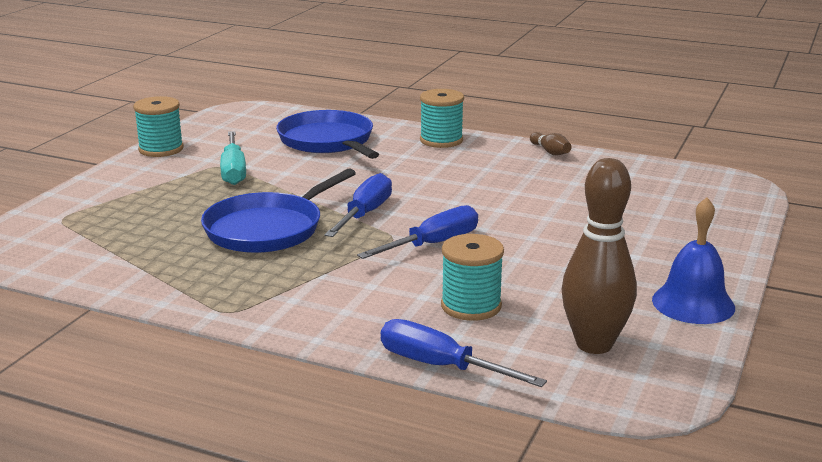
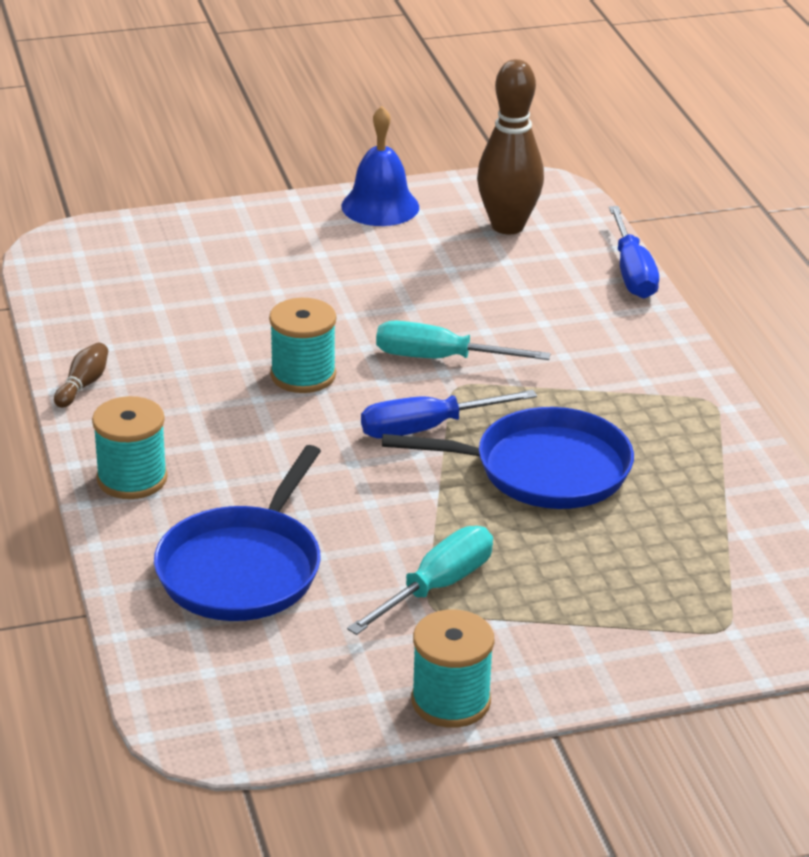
camera: 130 degrees left, 10 degrees up
(433, 244) = (439, 358): blue screwdriver -> turquoise screwdriver
(471, 306) = (527, 294): turquoise spool -> turquoise spool (303, 375)

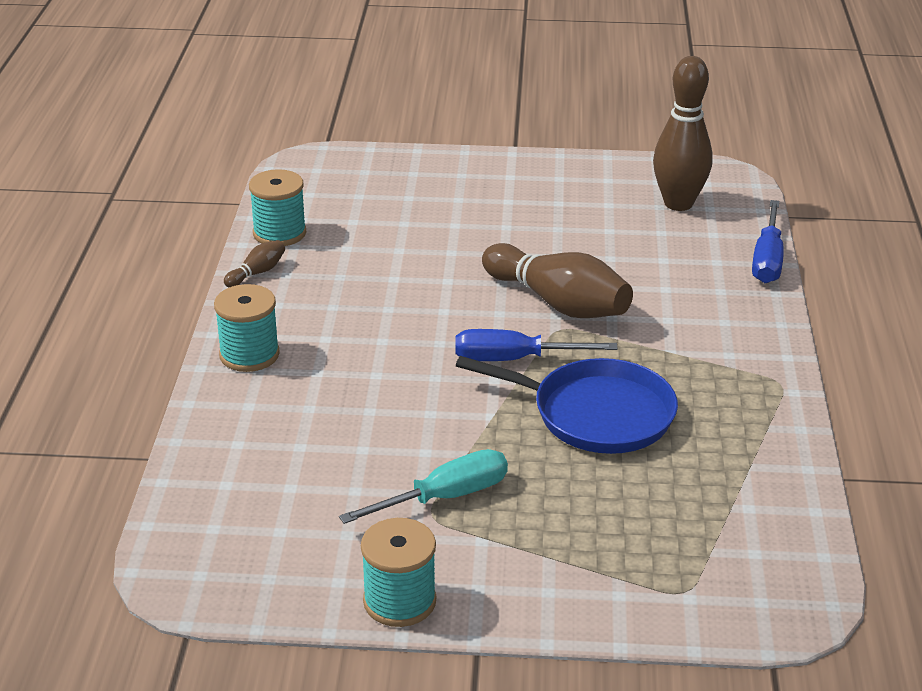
camera: 20 degrees right, 0 degrees up
(243, 568) = (293, 447): blue pan -> none
(303, 375) = (436, 296): turquoise spool -> turquoise spool (279, 233)
(380, 206) = (579, 171): blue bell -> none
(439, 358) = (558, 303): turquoise screwdriver -> brown bowling pin

